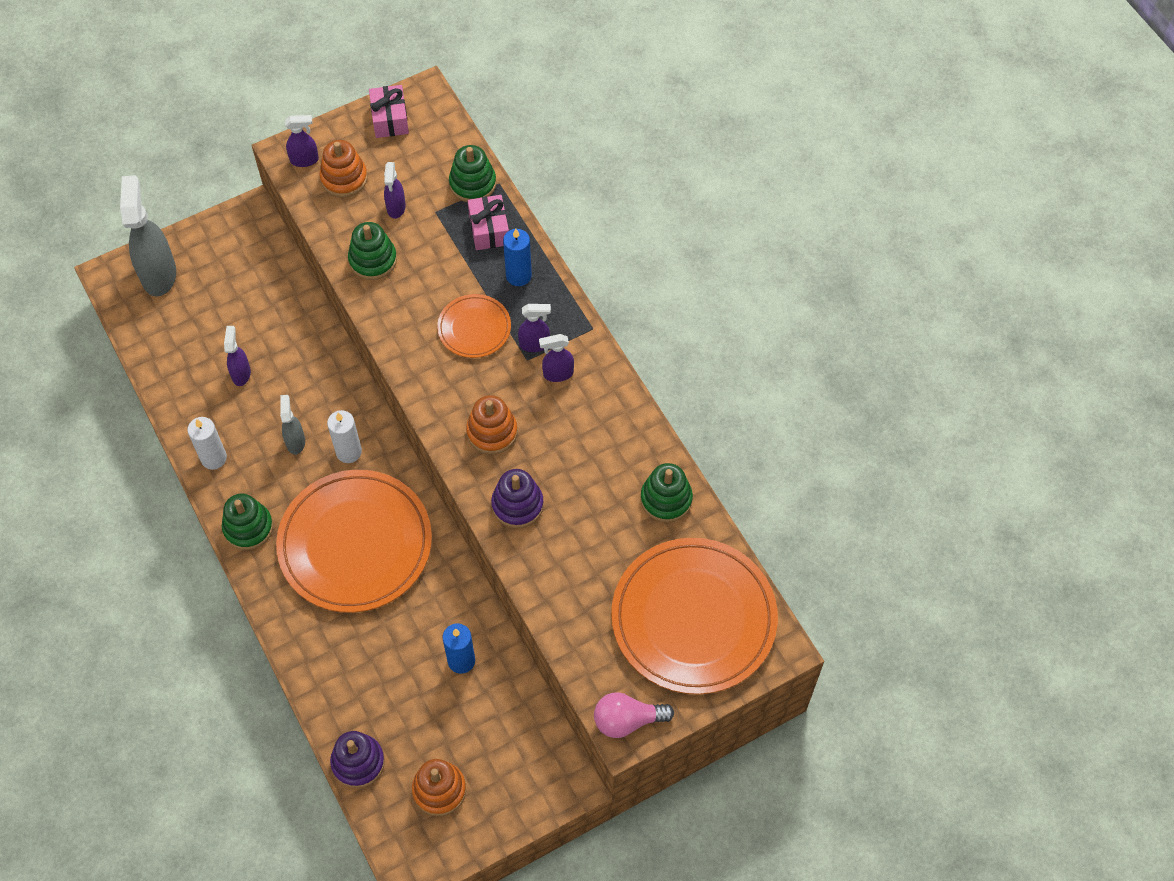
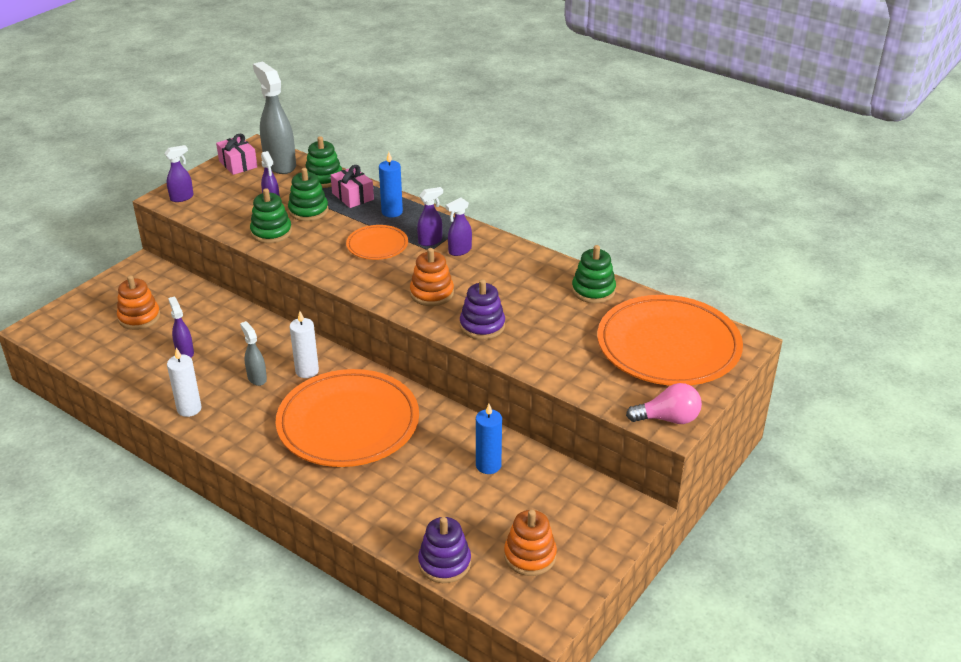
camera: 25 degrees left, 25 degrees down
(159, 274) = (78, 317): grey spray bottle -> grey spray bottle (280, 164)
(248, 527) = (246, 442): green stacking toy -> green stacking toy (308, 211)
(344, 178) = (220, 199): orange stacking toy -> orange stacking toy (139, 317)
(627, 720) = (668, 419): pink light bulb -> pink light bulb turned 150 degrees counterclockwise

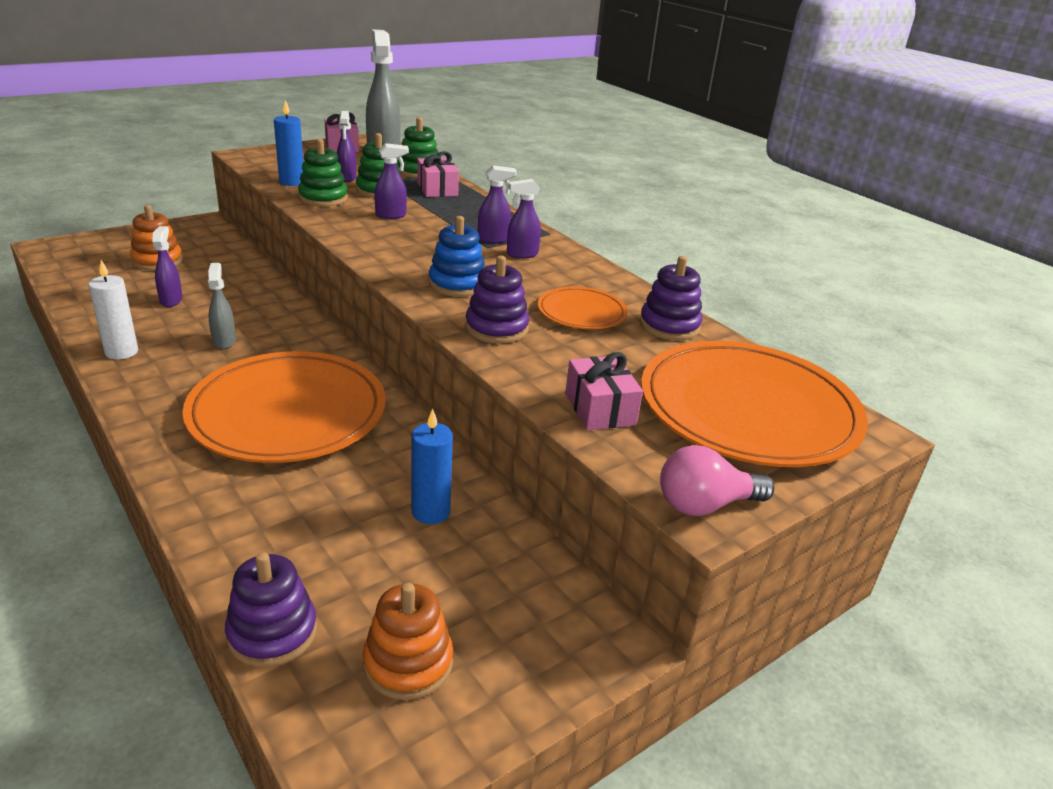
camera: 15 degrees right, 5 degrees down
(182, 197) = (261, 157): purple spray bottle -> purple spray bottle (391, 215)
(307, 371) = (286, 348): white candle -> none
(377, 245) = (429, 230): orange plate -> orange plate (581, 312)
(392, 212) = (469, 208): blue candle -> blue candle (292, 182)
(432, 293) = (457, 284): orange stacking toy -> blue stacking toy
(580, 371) = (600, 409): none -> pink gift
(593, 290) = (669, 326): green stacking toy -> purple stacking toy
(668, 419) = (705, 505): pink light bulb -> pink light bulb turned 150 degrees clockwise

